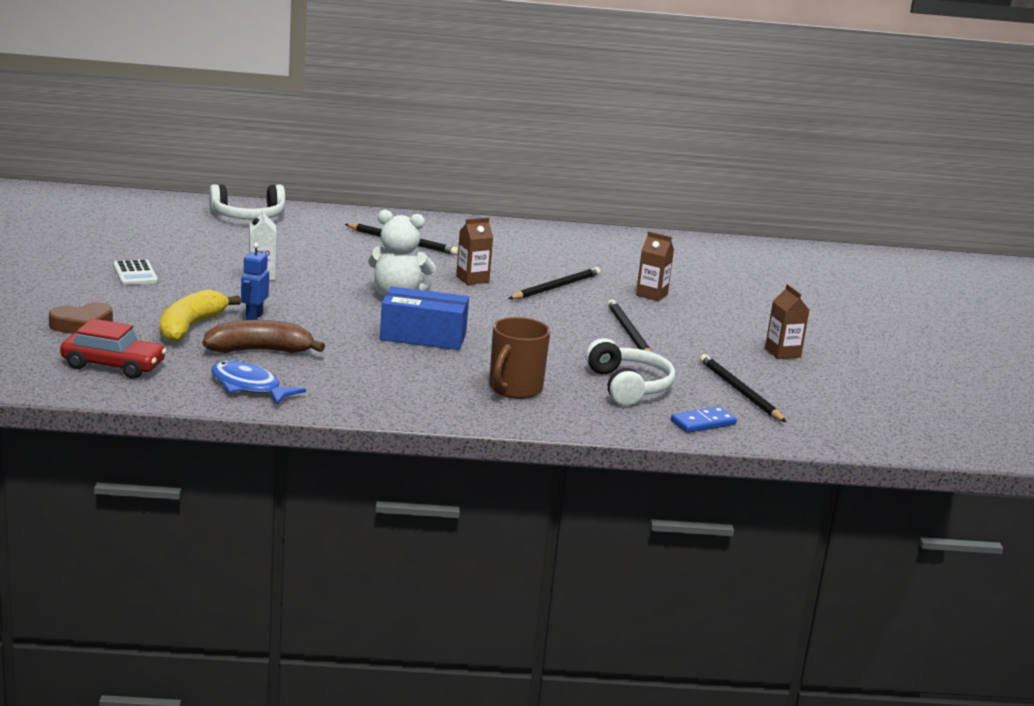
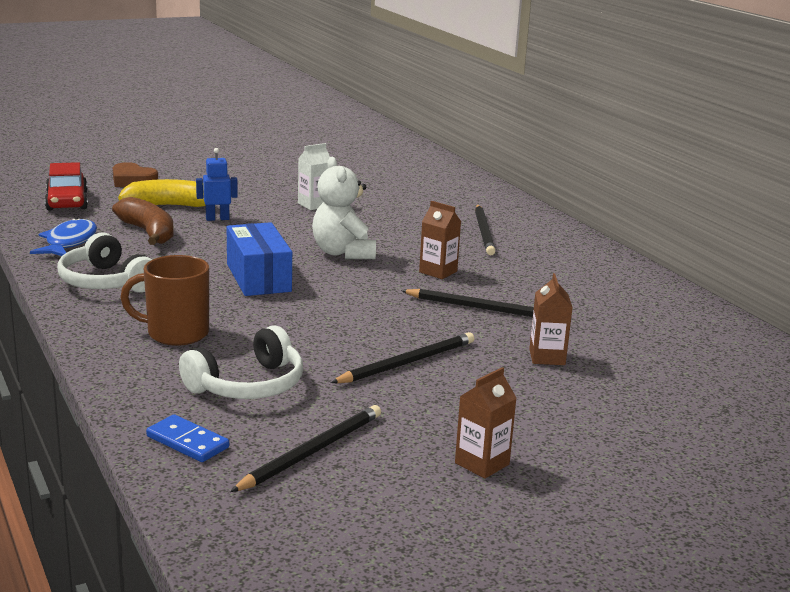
camera: 65 degrees right, 0 degrees up
(135, 273) = (255, 174): white calculator -> none
(248, 216) = (439, 178): white headphones -> white headphones (106, 282)

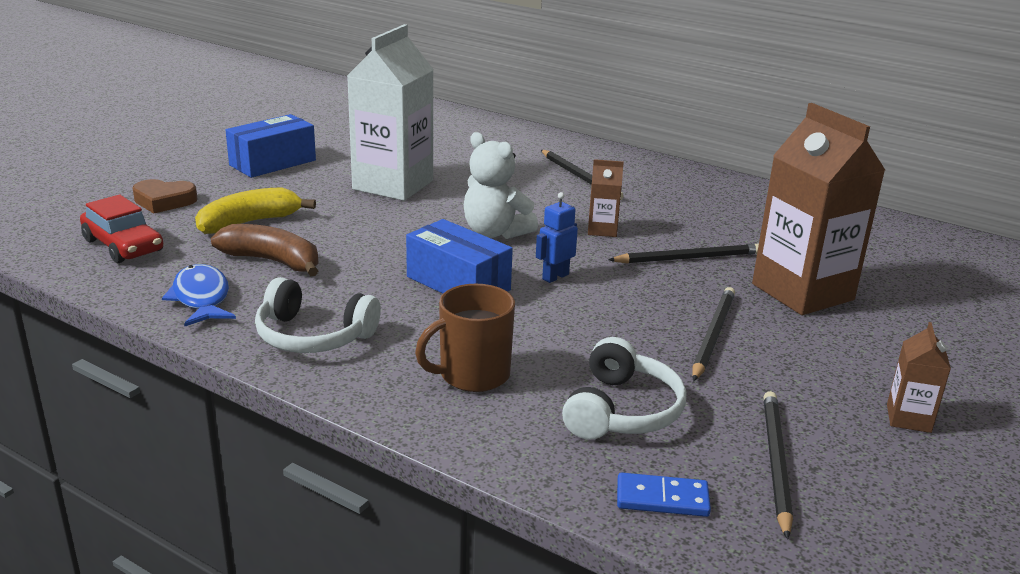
camera: 30 degrees left, 5 degrees up
(217, 219) = (321, 225): blue robot -> blue robot (555, 277)
(245, 172) = (273, 163): none -> blue box
(314, 205) = (393, 185): white carton -> white carton, size x2.25
(547, 357) = (802, 292): brown carton -> brown carton, size x2.25

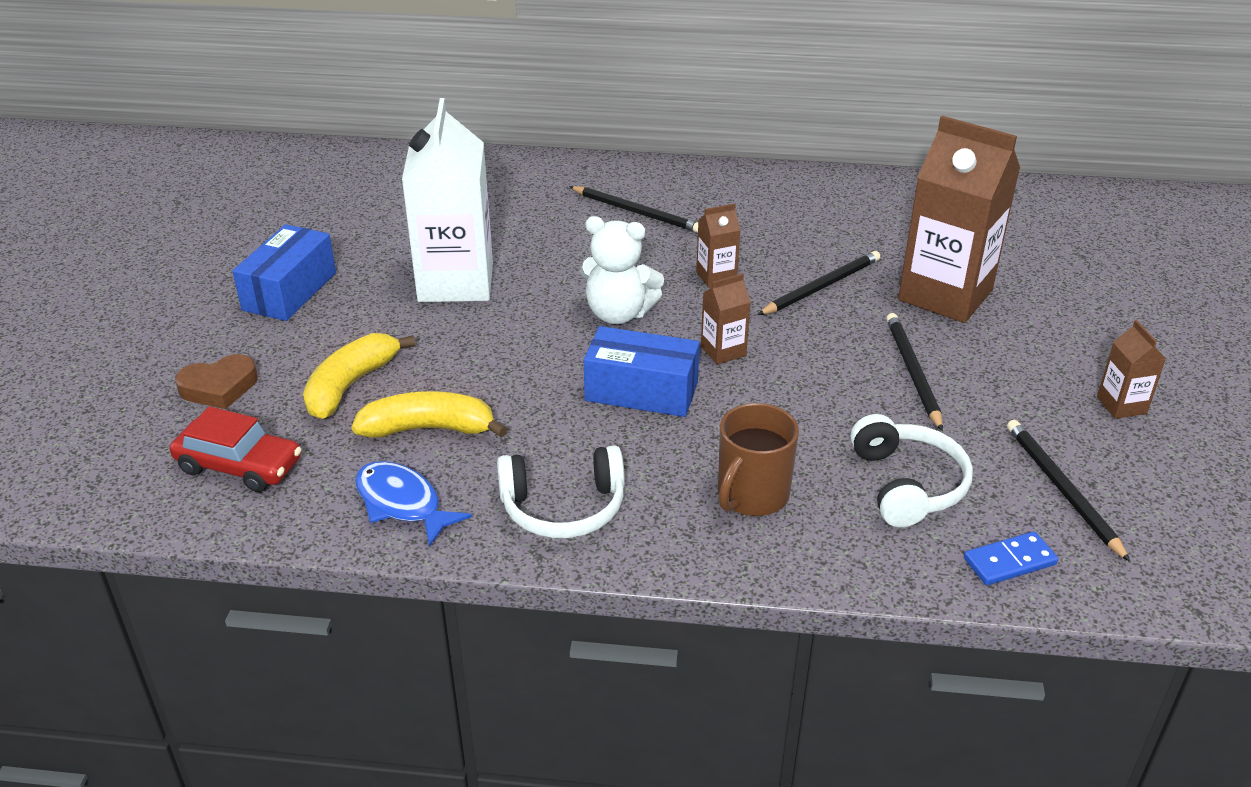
camera: 25 degrees left, 10 degrees up
(272, 261) = (429, 429): brown banana -> yellow banana
(555, 277) = (723, 351): blue robot -> brown carton

